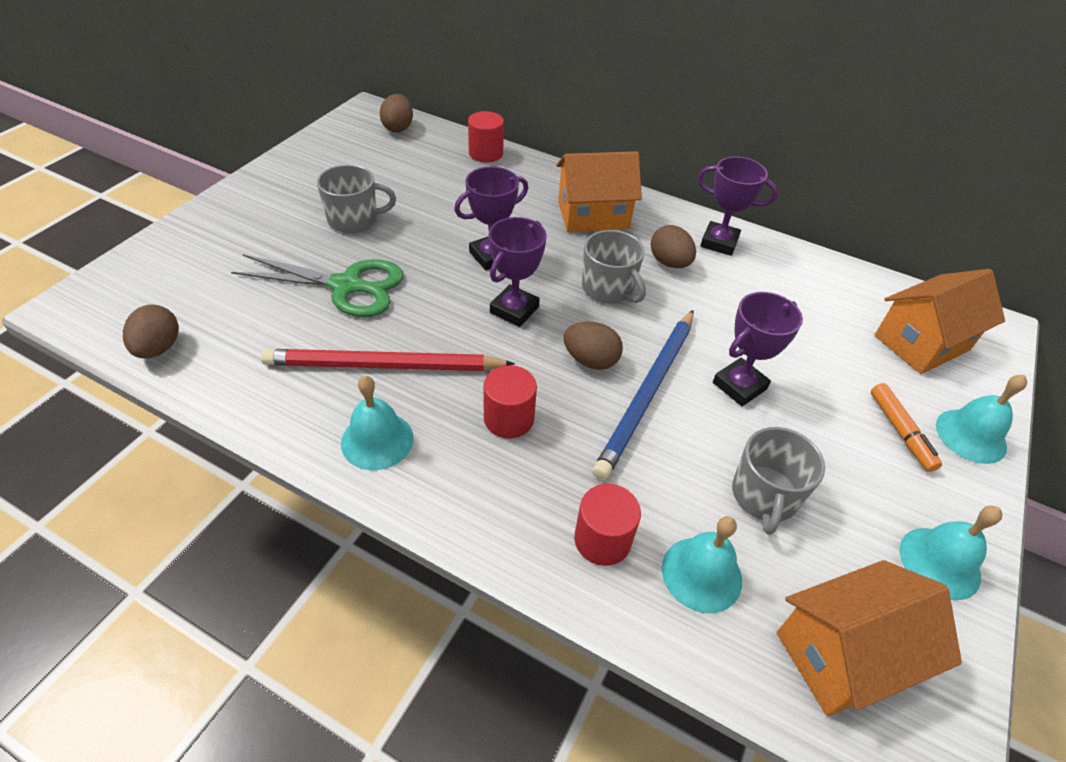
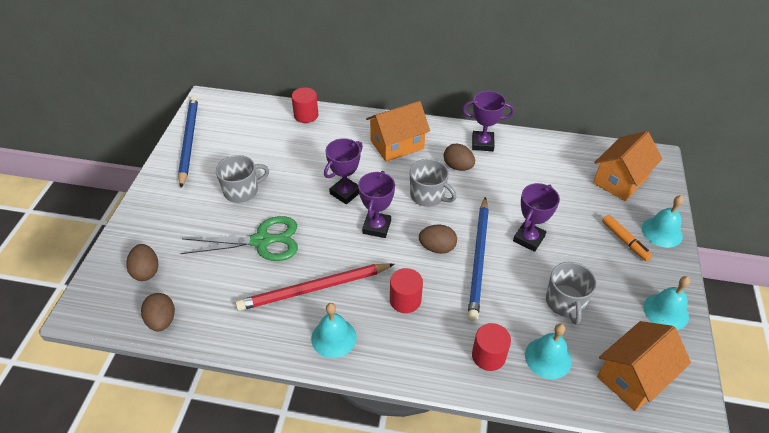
camera: 15 degrees left, 0 degrees up
(320, 148) = (189, 141): none -> blue pencil
(398, 128) = (235, 110): brown egg -> brown egg (146, 271)

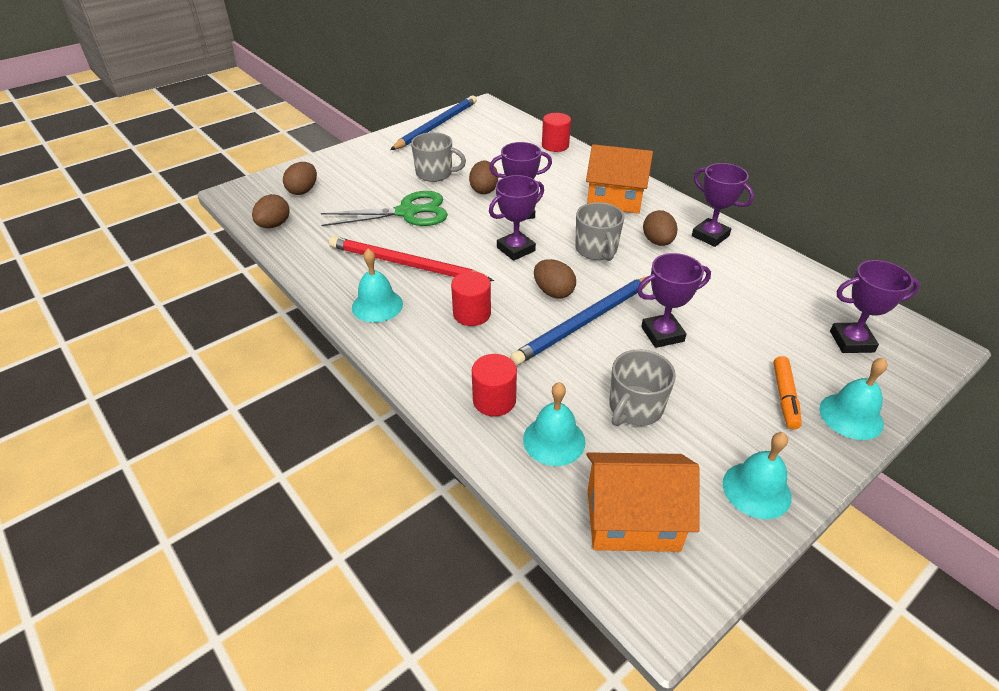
camera: 40 degrees right, 5 degrees down
(262, 241) = (407, 212): green scissors -> green scissors turned 45 degrees counterclockwise
(297, 186) = (484, 190): none -> brown egg
(620, 180) = (851, 341): orange house -> purple trophy

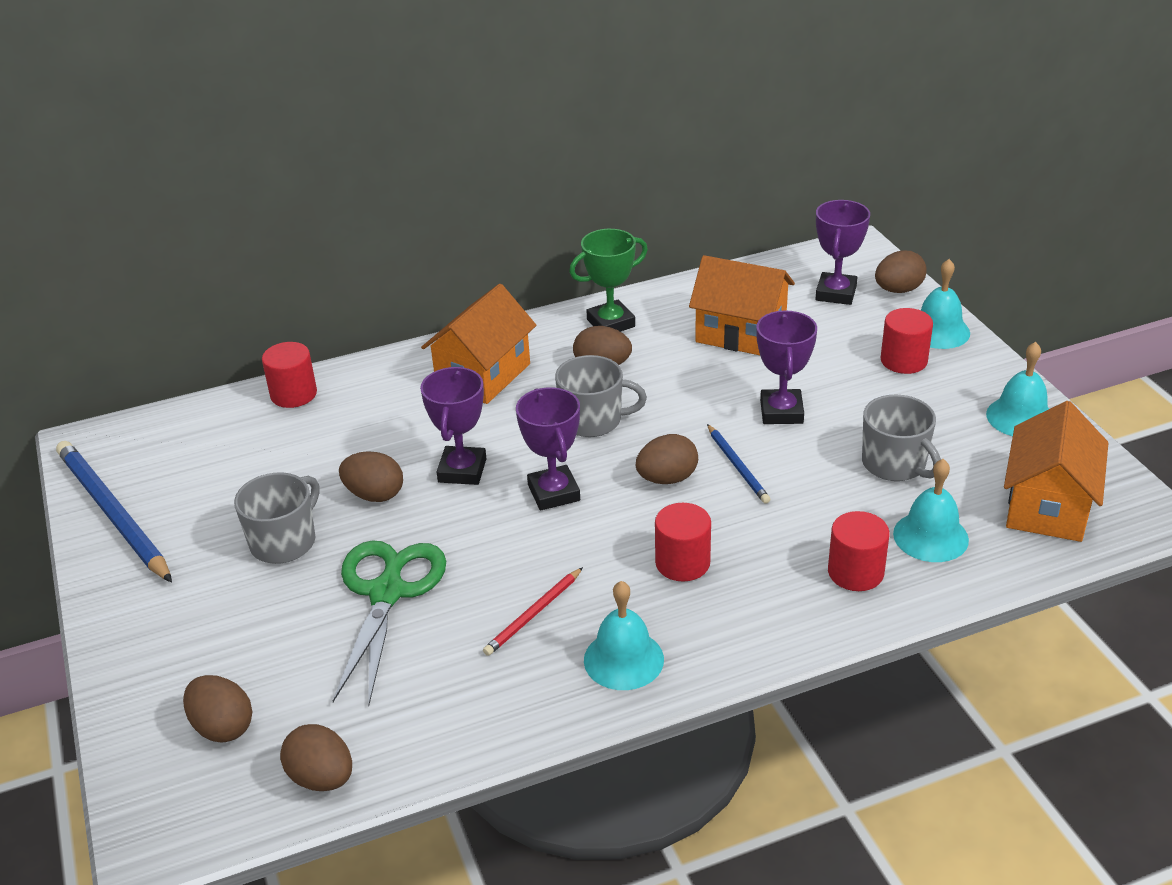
camera: 70 degrees left, 5 degrees down
(405, 264) = (533, 614): red pencil -> red pencil, size x0.50
(584, 322) = (737, 466): blue pencil -> blue pencil, size x0.50
(710, 236) = (611, 323): purple trophy -> green trophy
(748, 297) = (740, 333): none -> orange house
(784, 397) = (903, 361): orange marker -> red cylinder
(894, 381) = (898, 290): none -> brown egg

